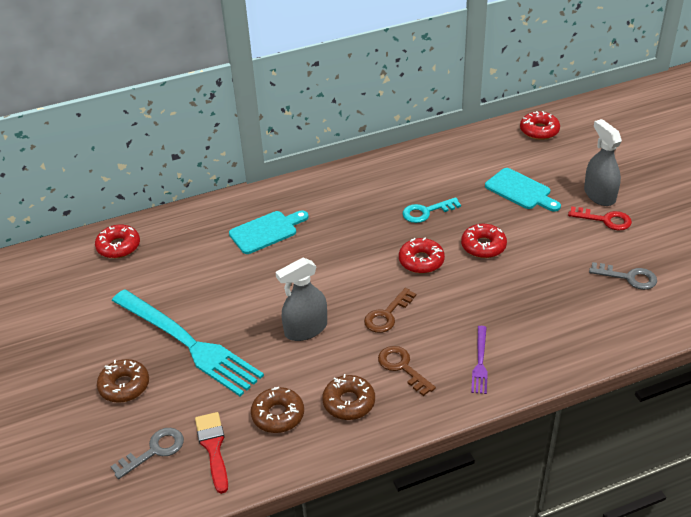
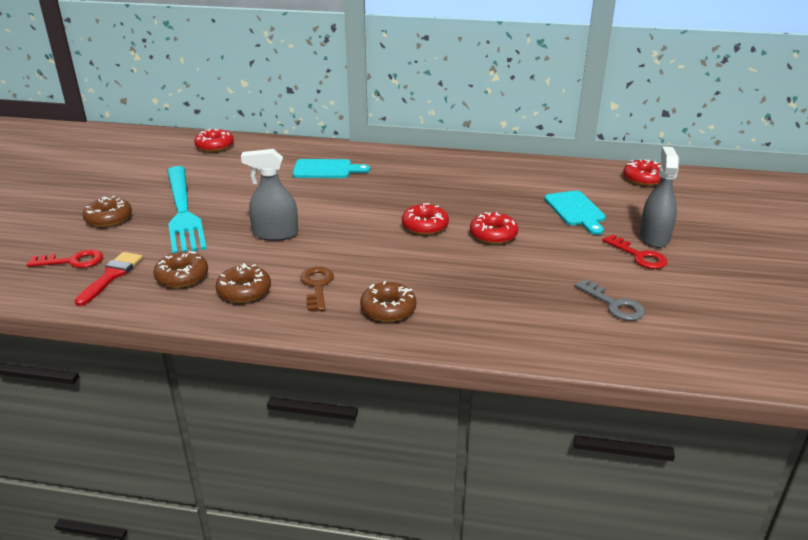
camera: 30 degrees right, 10 degrees down
(154, 451) = (72, 261): grey key -> red key
(387, 315) = (350, 248): brown key -> none
(426, 212) = (470, 198): turquoise key -> none
(480, 362) = (388, 309): purple fork -> brown donut

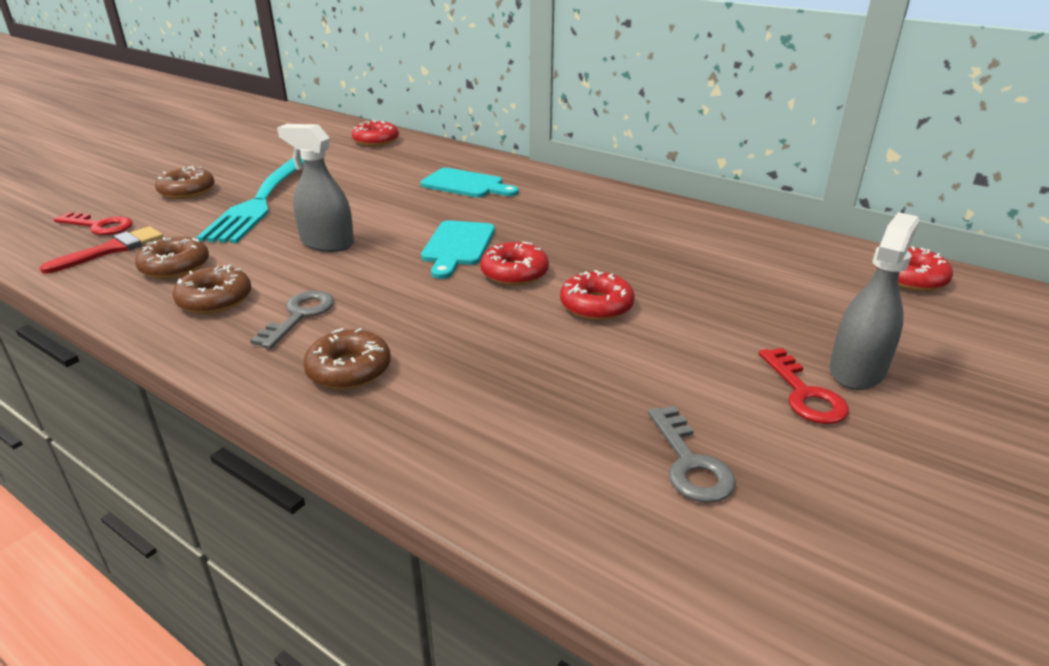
camera: 25 degrees right, 0 degrees up
(317, 286) = (299, 316): brown key -> grey key
(576, 211) = (754, 300): turquoise cutting board -> turquoise cutting board (457, 246)

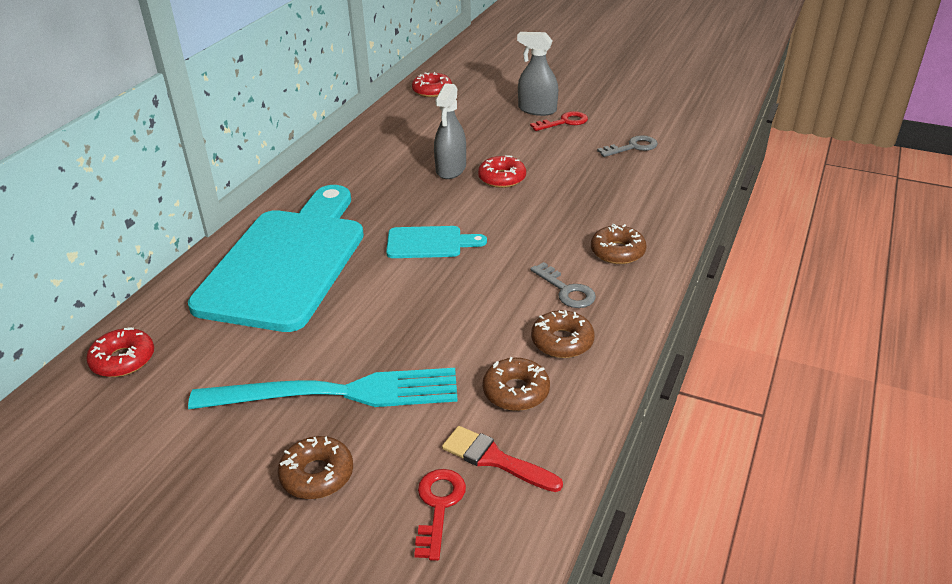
camera: 100 degrees left, 5 degrees up
(299, 316) = (566, 290): grey key -> grey key turned 135 degrees counterclockwise
(327, 243) = (440, 312): grey spray bottle -> grey spray bottle (451, 169)
(466, 184) = (287, 262): turquoise cutting board -> turquoise cutting board, size x2.34
(514, 273) = (467, 212): red donut -> none

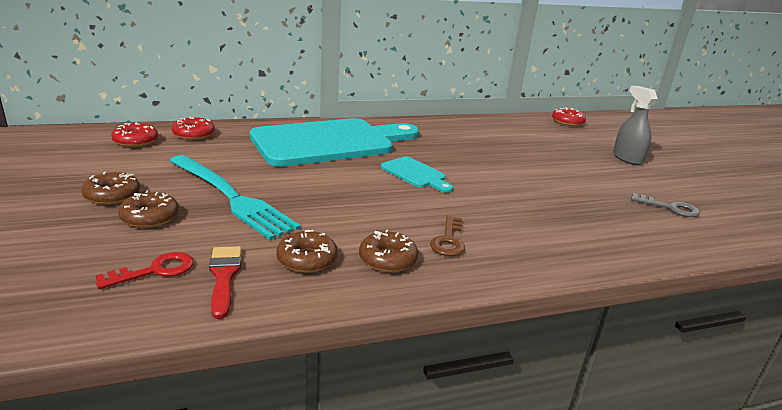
camera: 45 degrees right, 10 degrees down
(451, 169) = (502, 154): grey spray bottle -> none
(502, 178) = (527, 173): red donut -> red donut (136, 141)
(564, 122) = (636, 172): red key -> none
(566, 290) = (448, 240): grey key -> brown key
(617, 252) = (531, 246): brown donut -> brown donut (112, 195)

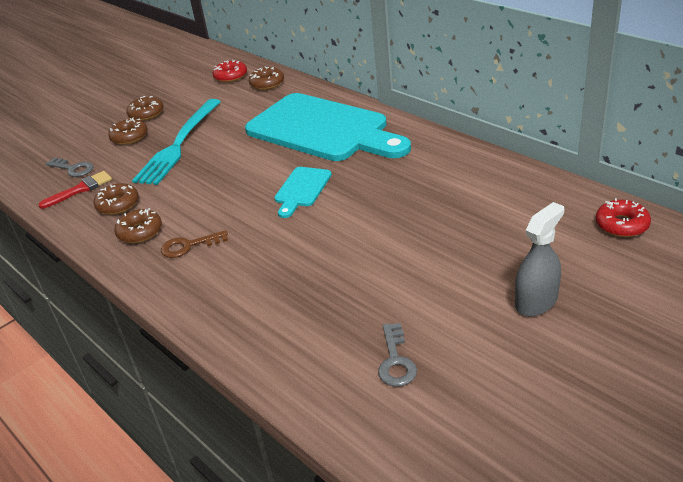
camera: 70 degrees right, 10 degrees up
(155, 271) = (73, 169): red key -> grey key
(194, 134) = (267, 83): red donut -> brown donut

